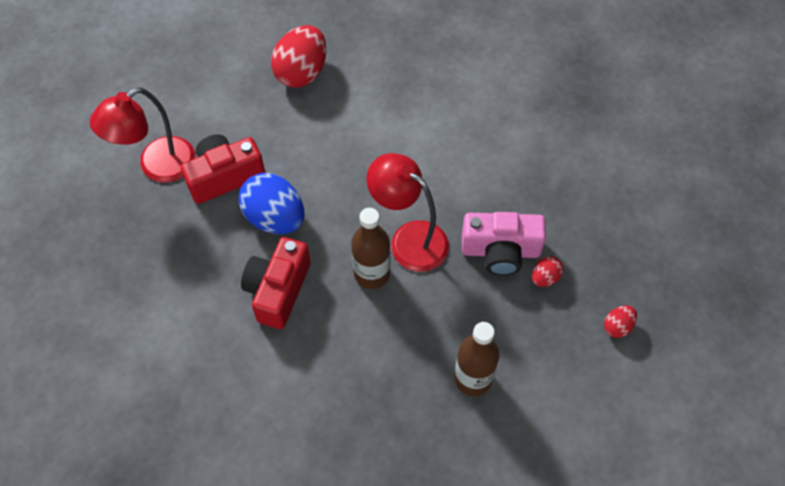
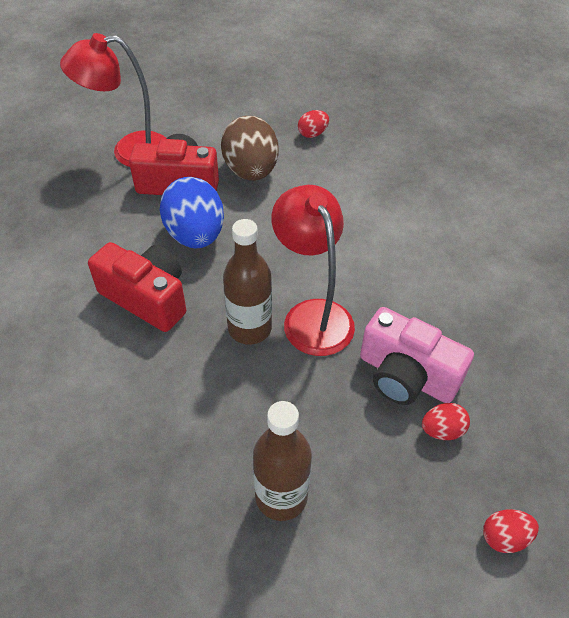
camera: 30 degrees right, 10 degrees down
(276, 135) = (251, 171): none -> brown egg
(278, 290) = (147, 298): red camera -> red camera turned 75 degrees clockwise
(301, 72) = (312, 134): red egg -> red egg, size x0.48

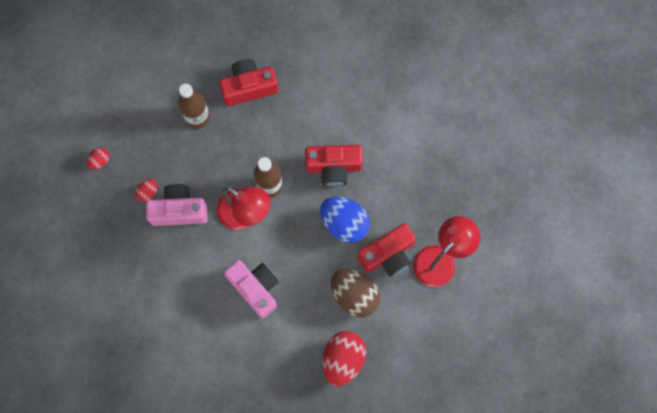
camera: 145 degrees right, 25 degrees up
(157, 488) = (249, 87): none -> red camera
(312, 134) = (343, 359): red egg -> red egg, size x2.10
(361, 235) = (255, 288): none -> pink camera

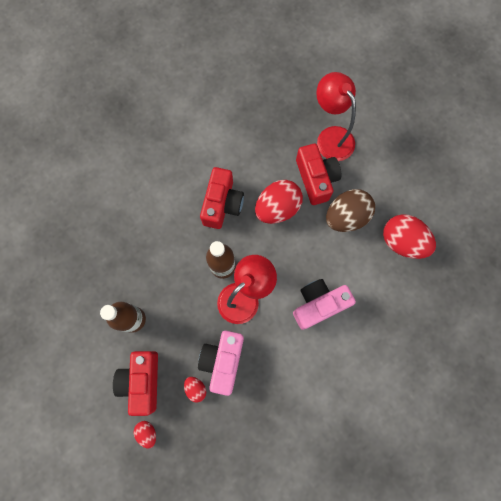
camera: 75 degrees left, 0 degrees up
(249, 87) = (119, 261): red camera -> red camera (142, 381)
(344, 223) = (277, 208): blue egg -> red egg

